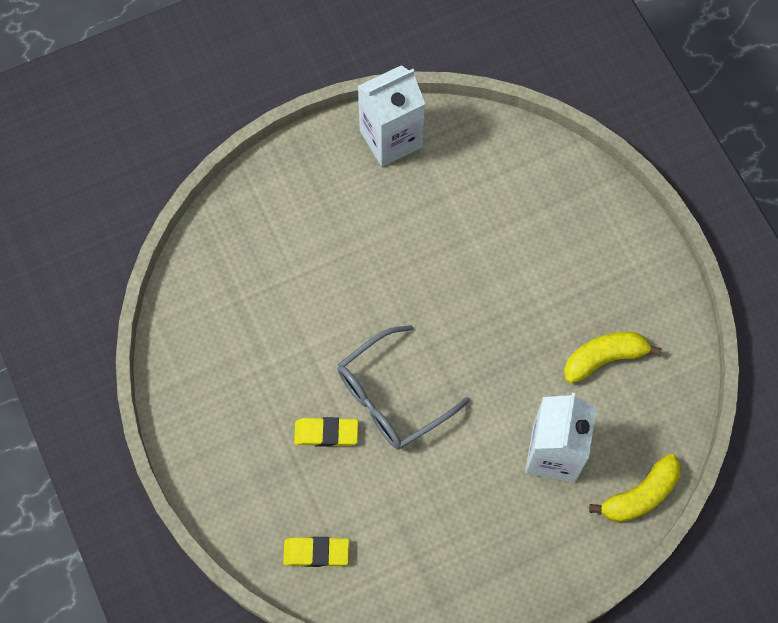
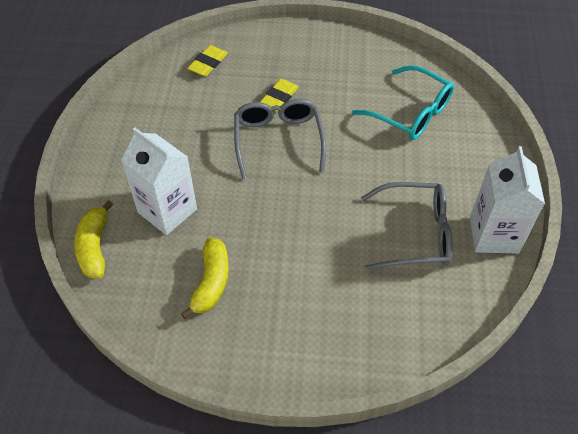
camera: 120 degrees right, 15 degrees down
(267, 279) = (411, 112): none -> turquoise glasses
(433, 206) = (415, 233): none -> grey glasses

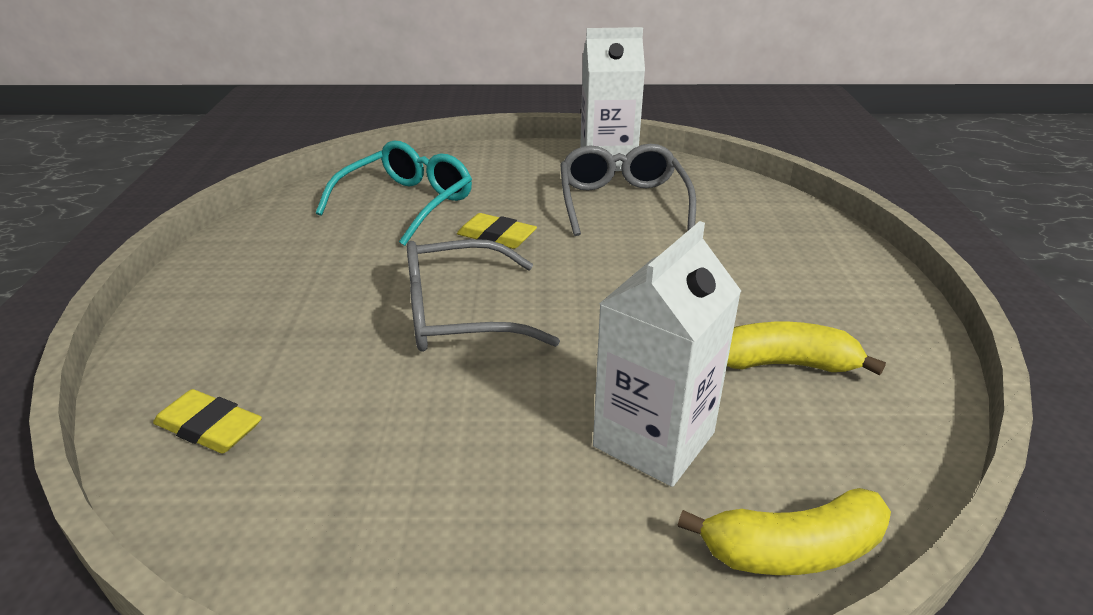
camera: 95 degrees left, 20 degrees down
(279, 98) = (350, 320): yellow eraser -> yellow eraser (496, 236)

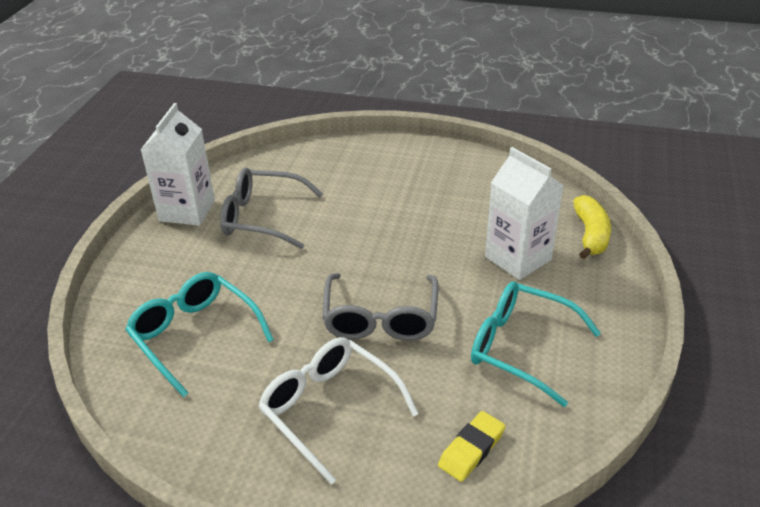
camera: 75 degrees left, 5 degrees up
(295, 301) = (329, 409): none -> white glasses
(420, 463) = (521, 347): none -> turquoise glasses
(496, 236) = (281, 288): yellow eraser -> none
(785, 364) = (469, 200): yellow banana -> none

